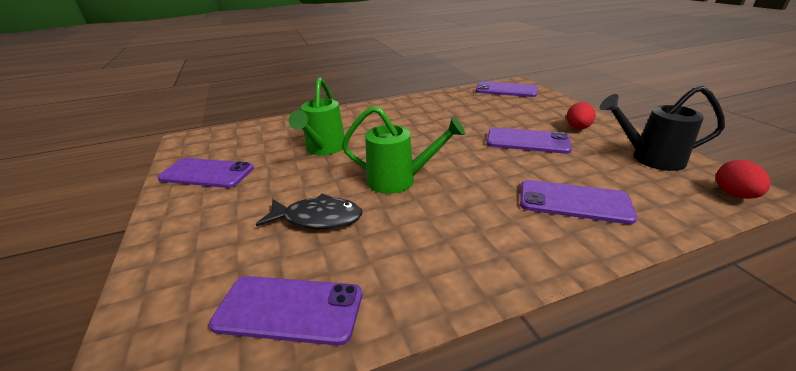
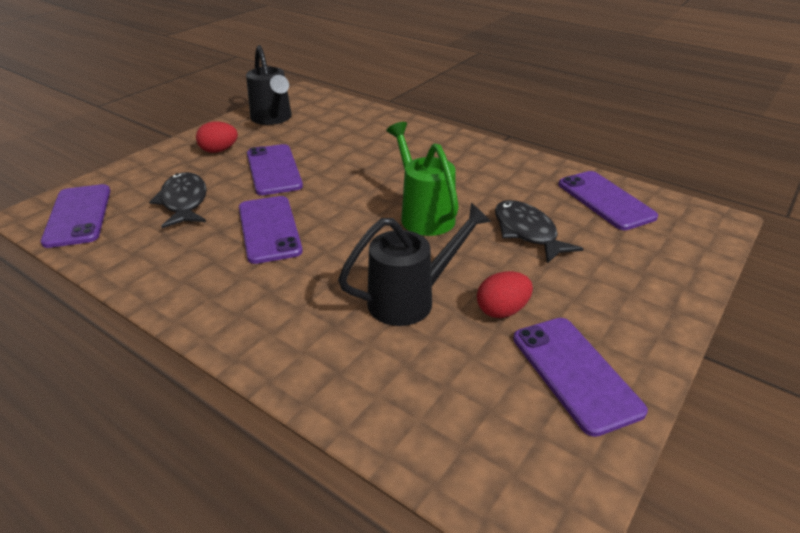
camera: 125 degrees left, 5 degrees up
(324, 149) = (410, 300): green watering can -> black watering can
(500, 111) = (184, 202): none -> black fish
(574, 202) = (375, 138): purple phone -> purple phone (269, 229)
(734, 195) = (312, 96): red egg -> red egg (502, 310)

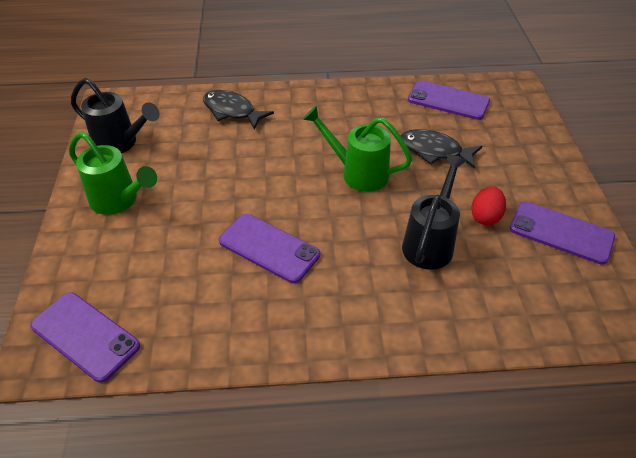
camera: 40 degrees left, 10 degrees up
(184, 202) = (164, 266): black fish -> black fish (232, 111)
(219, 150) = (119, 201): red egg -> green watering can
(273, 170) = (196, 194): purple phone -> none

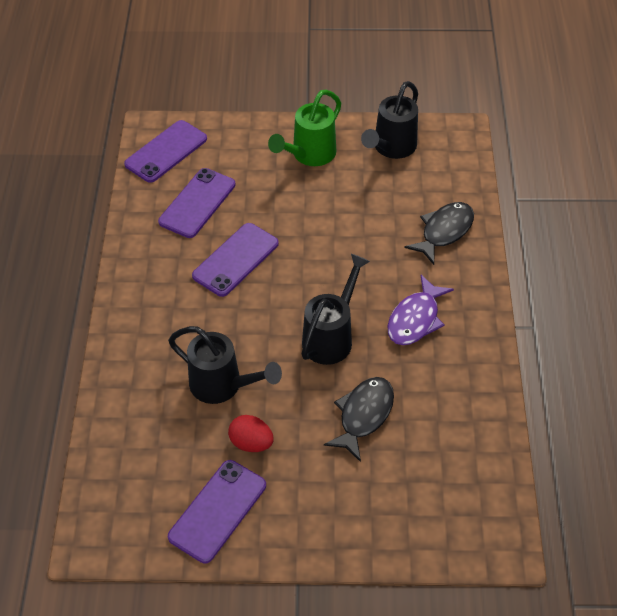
camera: 95 degrees right, 5 degrees up
(330, 125) = (415, 319): none -> purple fish
(358, 173) = (331, 337): green watering can -> black watering can
(448, 100) = (465, 450): purple phone -> purple phone (197, 203)

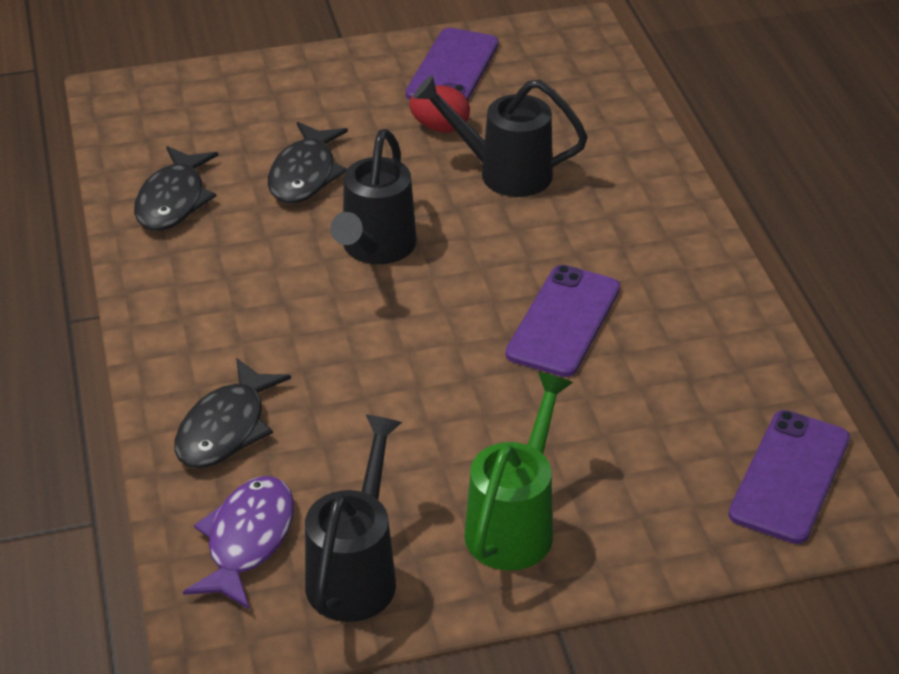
camera: 165 degrees right, 10 degrees down
(197, 203) = (675, 395): purple phone -> none
(415, 319) = (254, 291): purple fish -> purple fish (247, 540)
(461, 410) = (173, 200): none -> black fish

